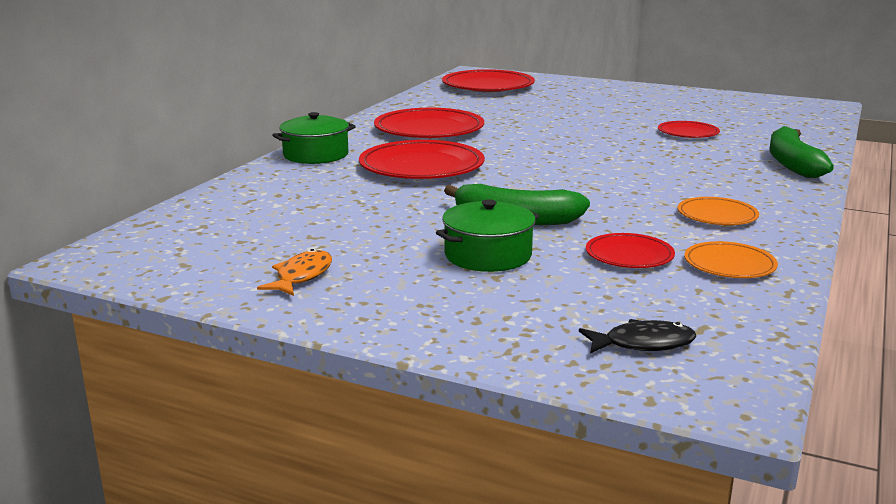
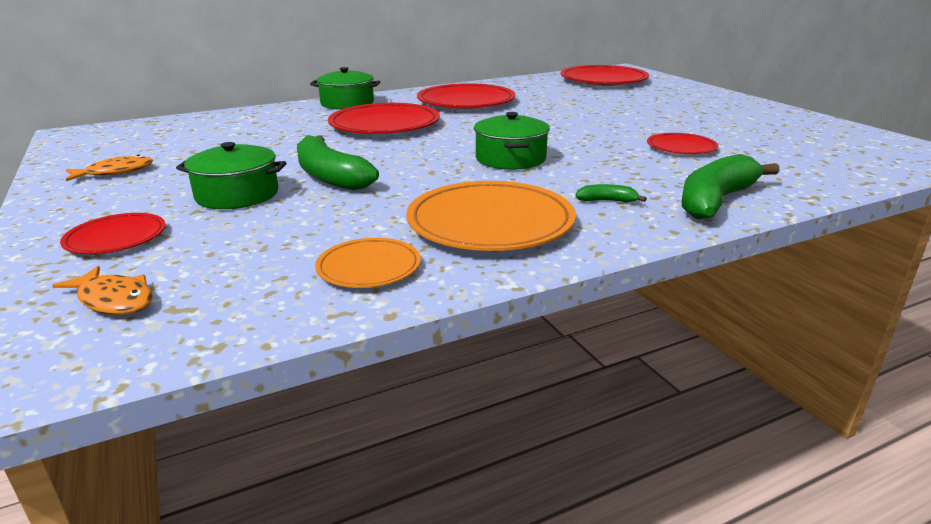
camera: 40 degrees right, 5 degrees up
(605, 169) = (510, 159): none -> green pot
(629, 255) = (320, 229): red plate -> red plate (116, 238)
(643, 344) = (114, 300): black fish -> orange fish
(717, 216) = (490, 223): orange plate -> orange plate, size x1.85
(740, 181) = (607, 201): none -> green banana

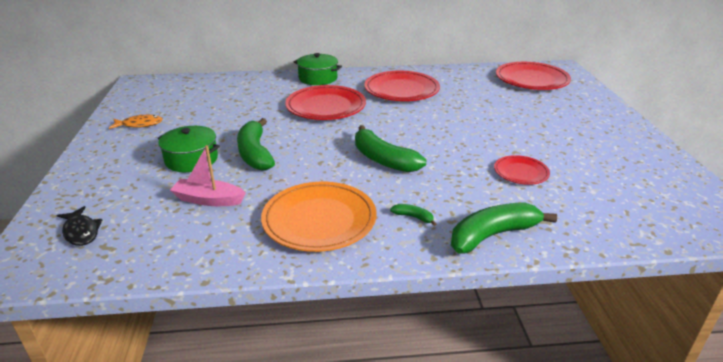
camera: 20 degrees right, 5 degrees up
(114, 300) = (81, 232): orange fish -> black fish
(116, 238) = (108, 183): red plate -> none
(306, 230) = (208, 200): none -> pink boat
(369, 267) = (220, 241): orange plate -> none
(510, 159) = (383, 159): green pot -> green banana

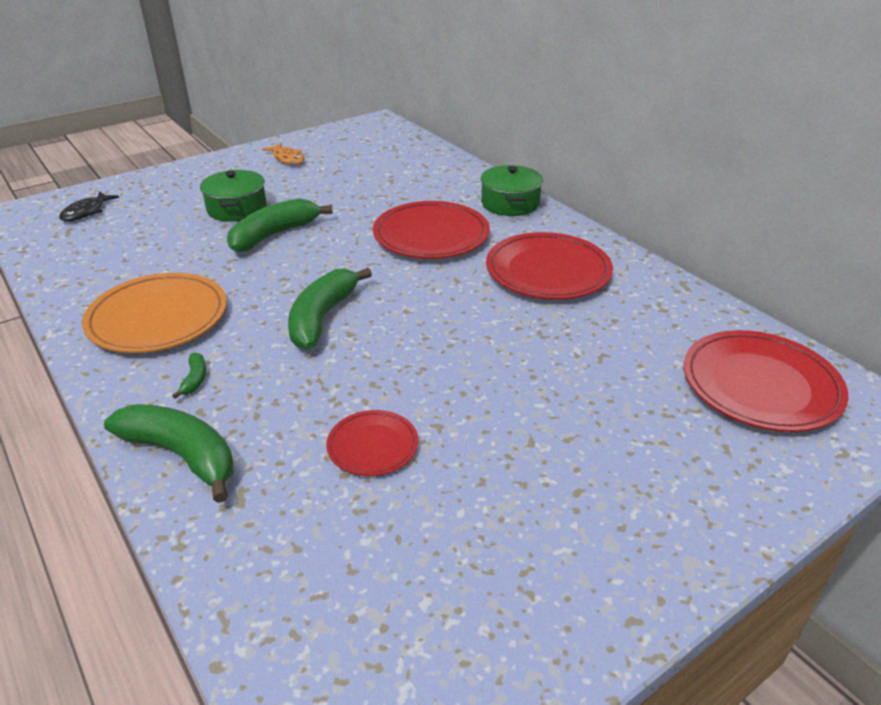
camera: 60 degrees right, 5 degrees up
(208, 200) = (165, 245): pink boat -> none

